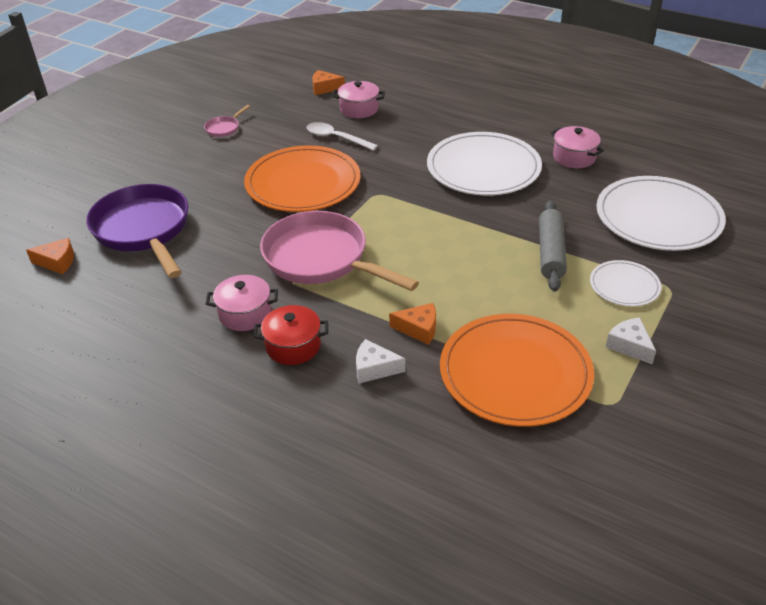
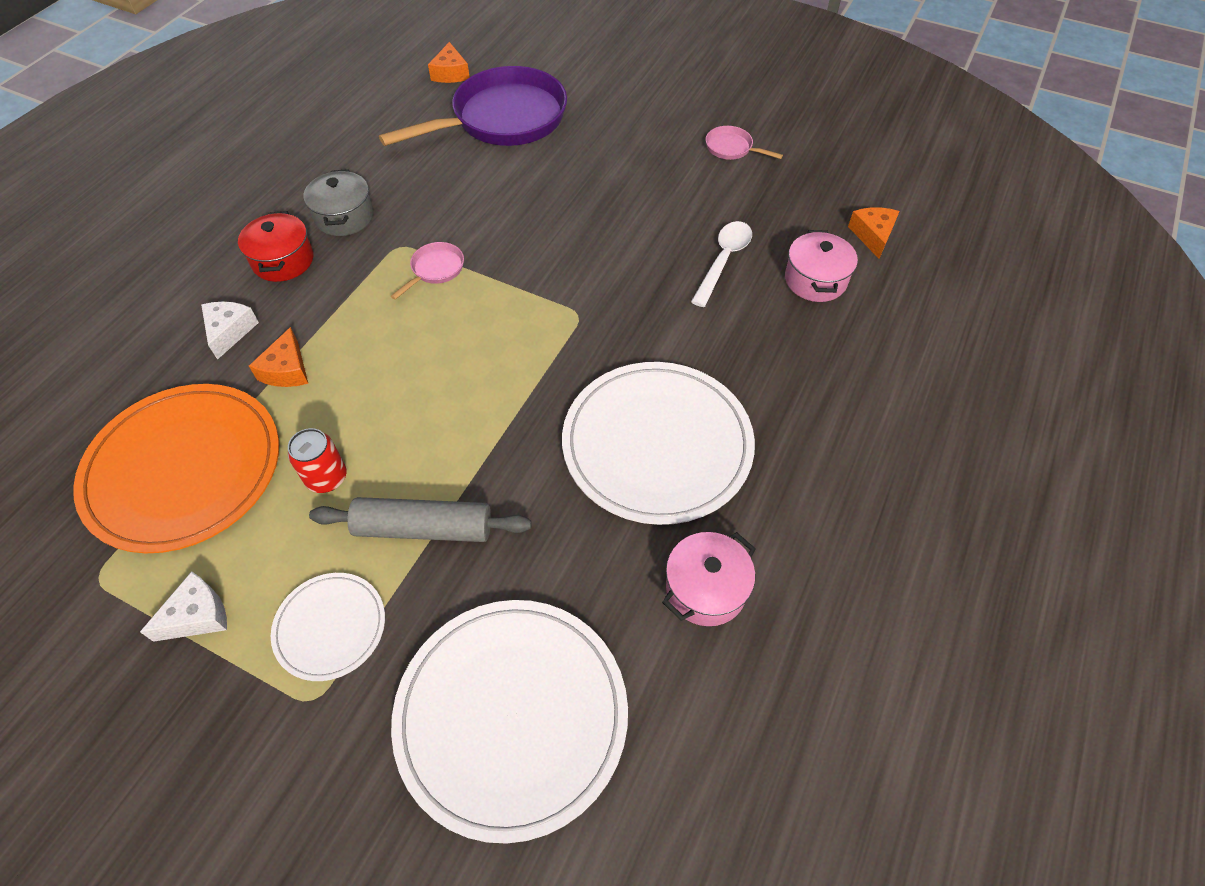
camera: 85 degrees right, 15 degrees up
(245, 314) = (344, 217): pink pot -> grey pot
(303, 183) = (602, 237): orange plate -> none
(321, 259) = (435, 270): pink pan -> pink pan, size x0.40
(516, 298) = (326, 477): none -> red can

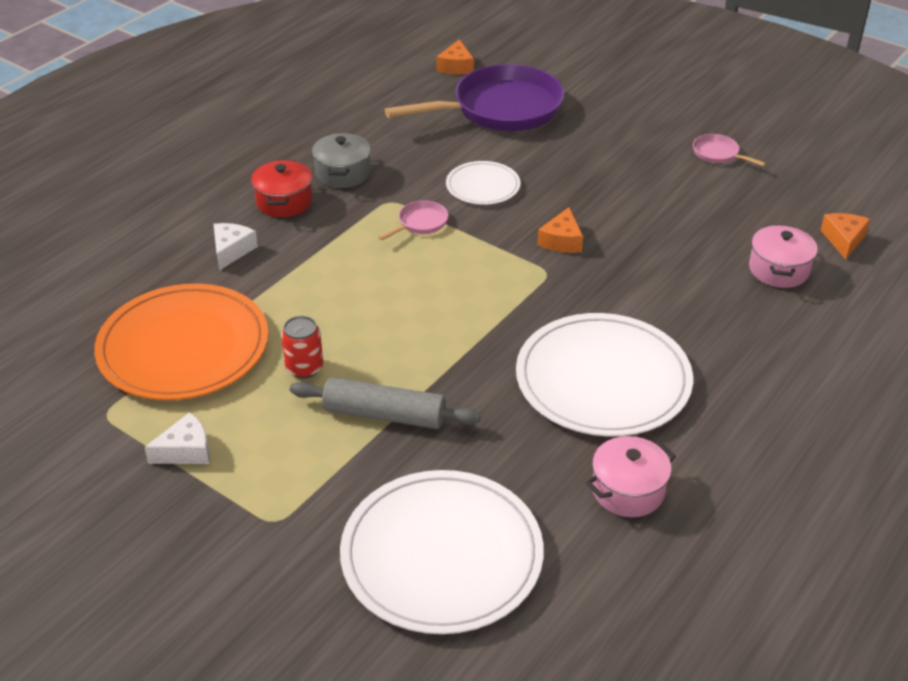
camera: 10 degrees right, 15 degrees down
(287, 370) = (279, 285): orange cheese -> orange cheese (562, 241)
(330, 627) = (295, 473): white plate -> white plate (483, 186)
(723, 260) = (692, 244): white spoon -> none

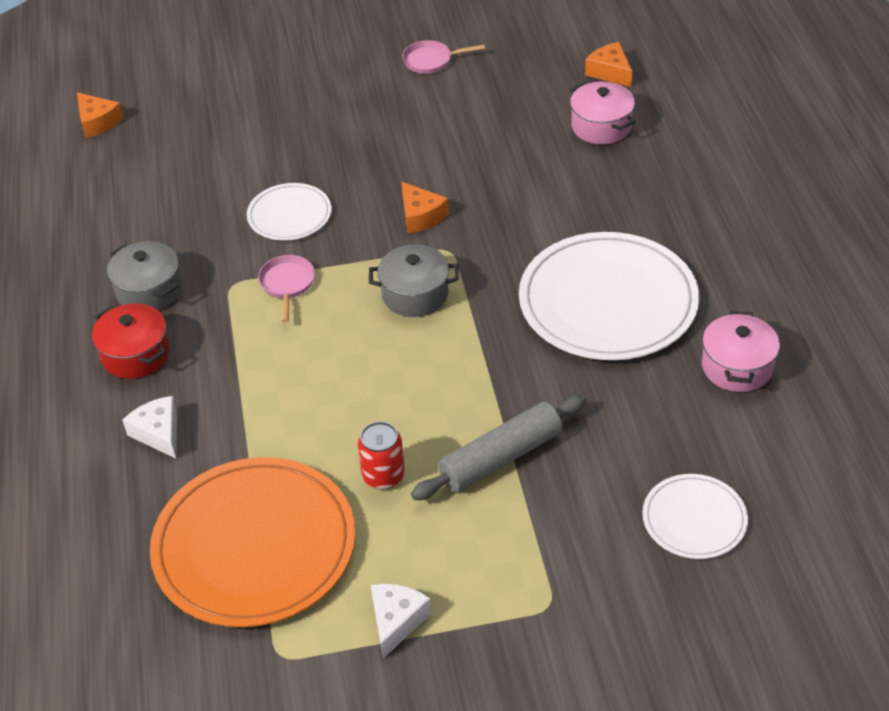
camera: 45 degrees left, 5 degrees up
(441, 555) = (694, 519): white plate -> white plate, size x0.51
(485, 283) = (415, 294): none -> grey pot
(499, 109) = (199, 137): purple pan -> none

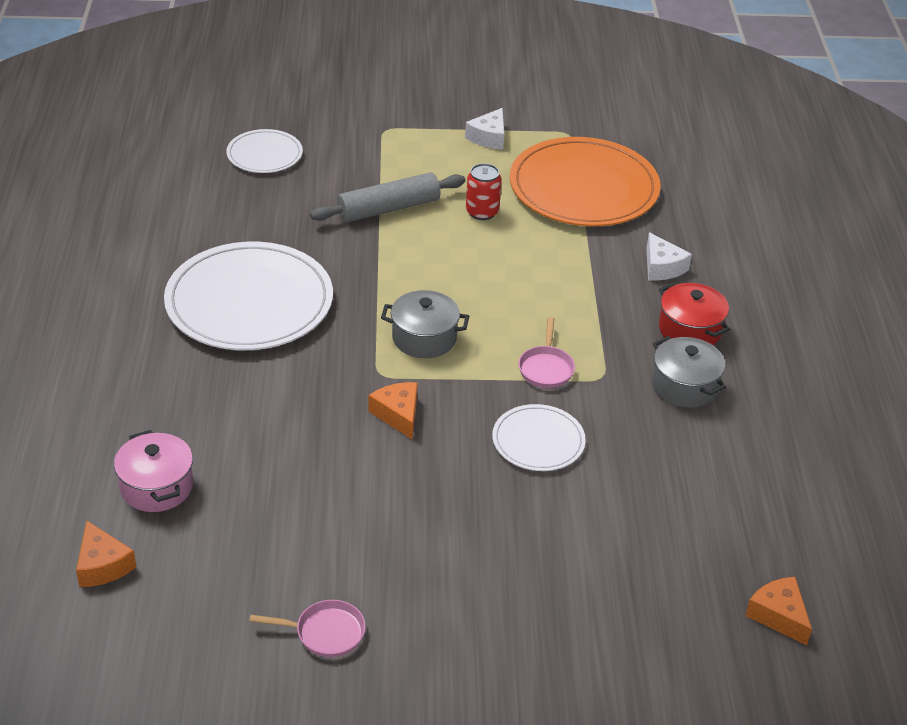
camera: 175 degrees left, 5 degrees down
(737, 367) = (171, 236): pink pot -> none

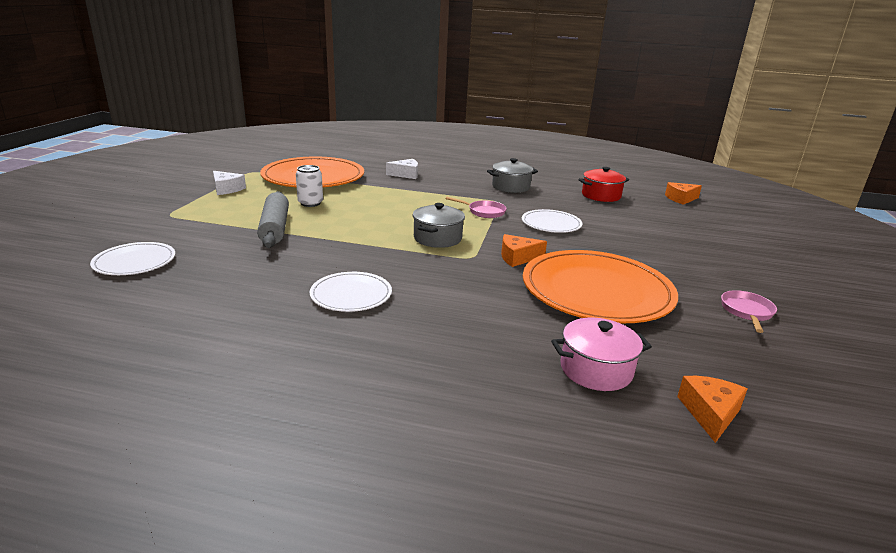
camera: 75 degrees left, 15 degrees down
(102, 565) = (710, 413): orange cheese -> orange cheese turned 60 degrees counterclockwise
(249, 302) = (351, 295): white plate -> white plate, size x0.51
(331, 489) = (596, 291): none -> orange plate
(482, 212) = (310, 203): red can -> white can
(690, 330) = (464, 178): red pot -> red pot (601, 196)

